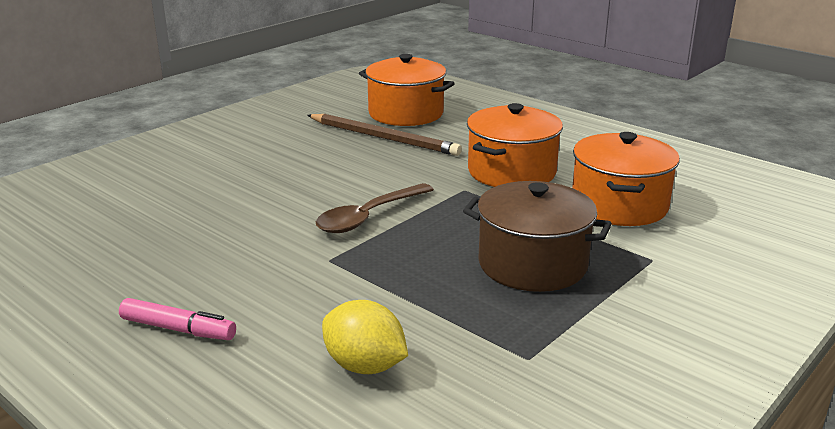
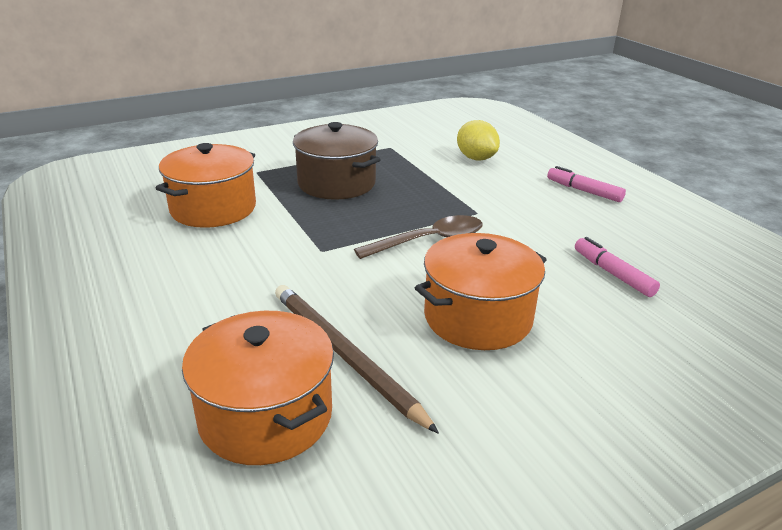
camera: 160 degrees left, 5 degrees up
(175, 221) = (612, 273): none -> pink marker
(511, 172) = (253, 261): orange pot -> orange pot (478, 317)

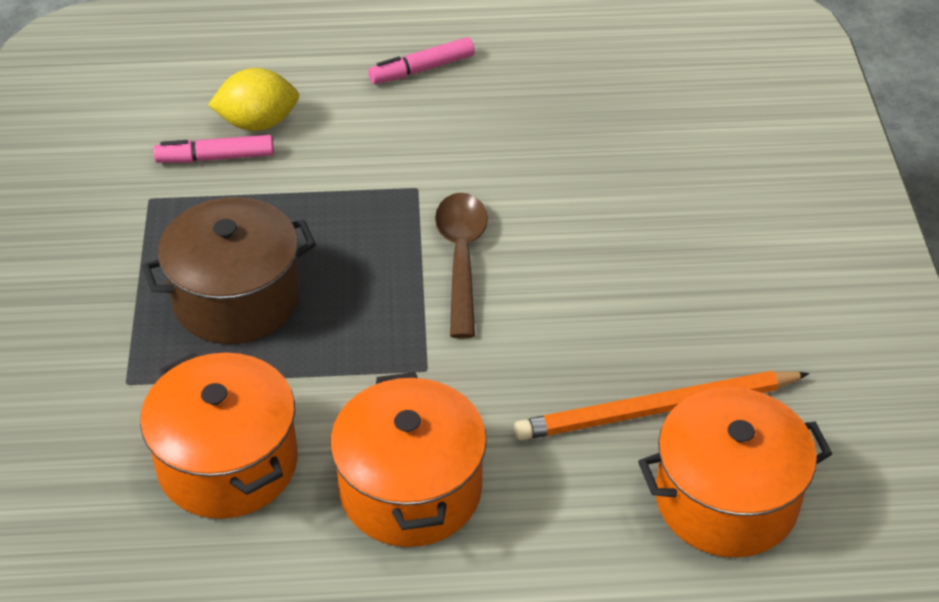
camera: 65 degrees left, 15 degrees up
(344, 355) = (656, 410): brown pencil -> orange pencil
(478, 317) = (640, 279): orange pot -> orange pot (410, 489)
(612, 273) = (613, 140): pink marker -> pink marker (215, 158)

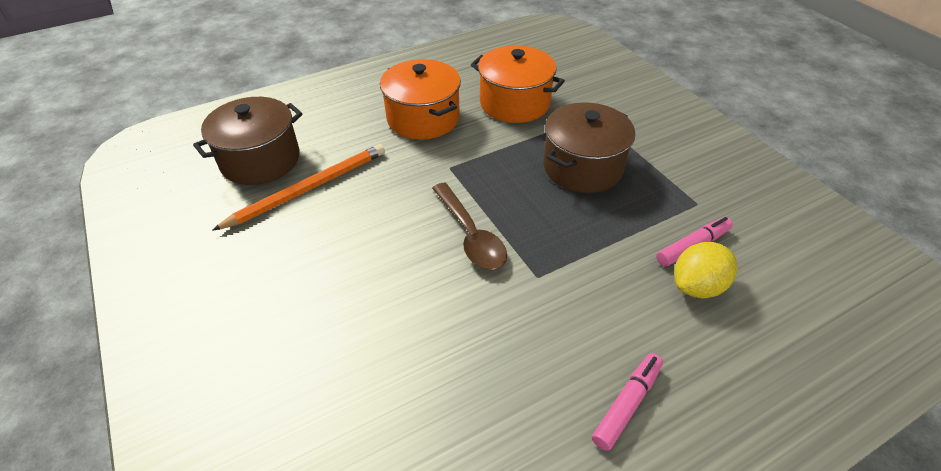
camera: 155 degrees right, 0 degrees up
(726, 499) = (260, 160): orange pot -> brown pot

